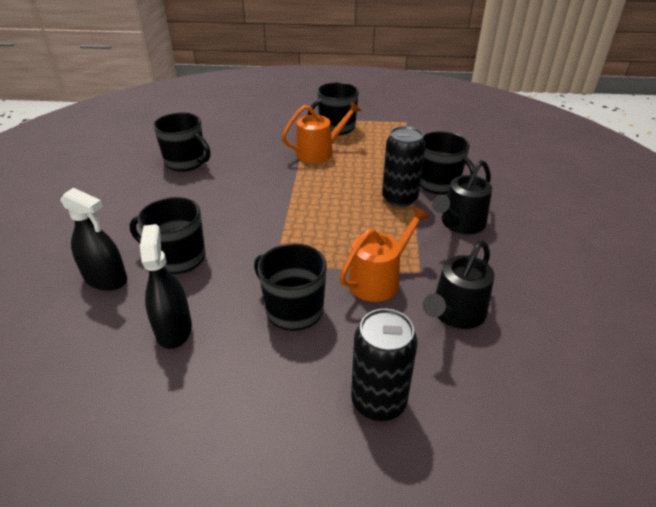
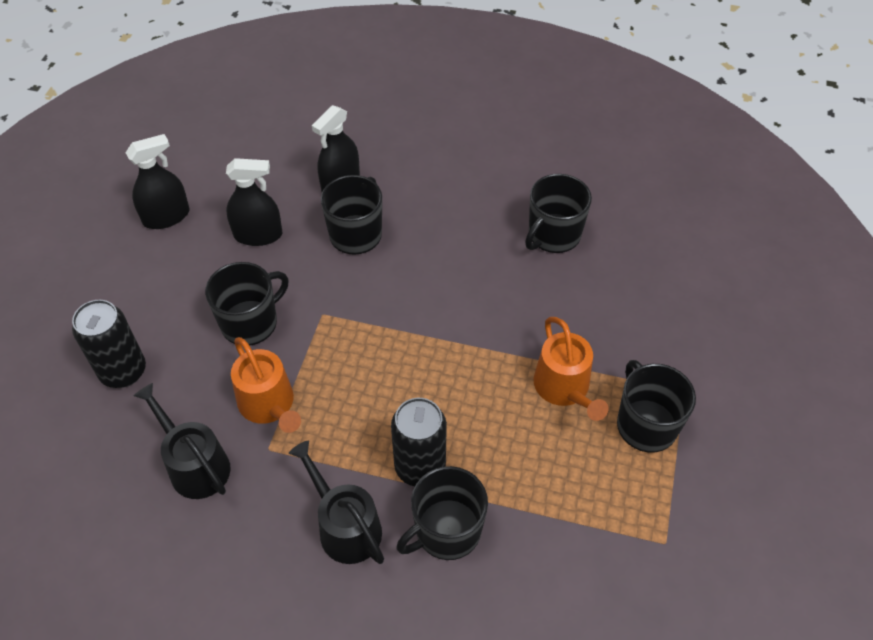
camera: 100 degrees right, 15 degrees up
(133, 430) = (166, 216): none -> black spray bottle

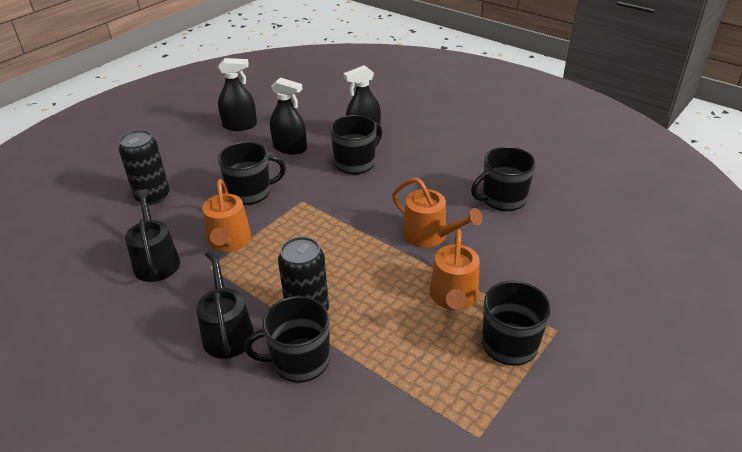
camera: 25 degrees right, 15 degrees down
(498, 314) = (429, 235): none -> orange watering can

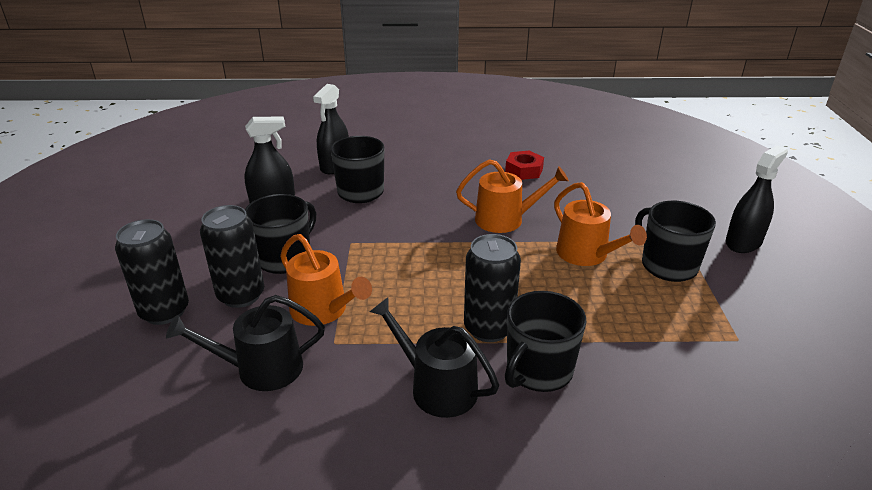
camera: 40 degrees left, 5 degrees down
(156, 261) = (261, 369): black watering can -> black watering can turned 45 degrees counterclockwise
(199, 206) = (241, 295): none -> black can
(240, 125) = (183, 204): black spray bottle -> black spray bottle (743, 242)
(503, 199) = (524, 170): black mug -> red nut

